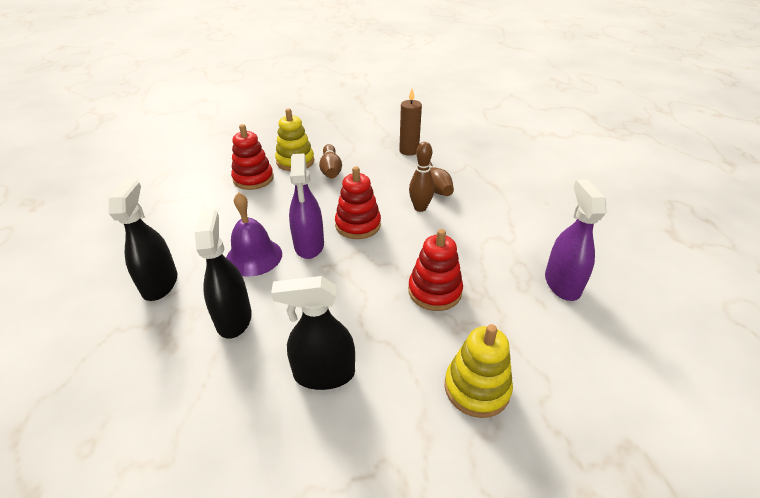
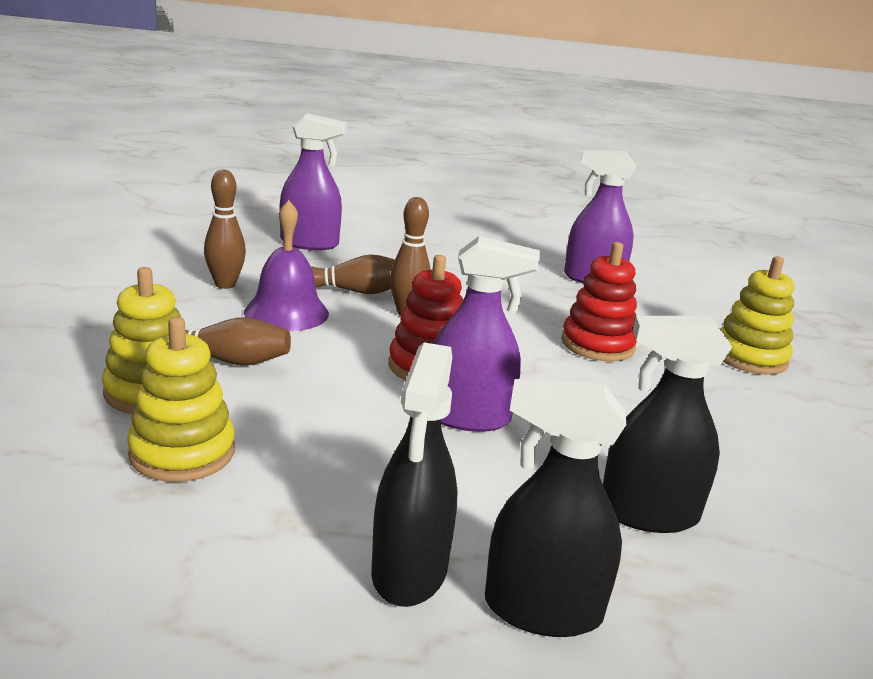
camera: 80 degrees left, 15 degrees down
(253, 179) = (182, 452): red stacking toy -> yellow stacking toy
(254, 257) = (483, 478): purple bell -> purple bell (286, 312)
(324, 374) = (750, 445): black spray bottle -> black spray bottle (409, 571)
(409, 151) = (225, 284): brown candle -> brown bowling pin
(489, 160) = (310, 243): none -> purple spray bottle

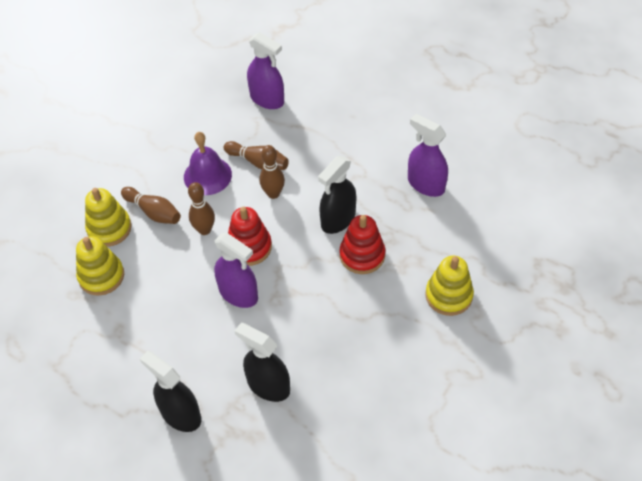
camera: 35 degrees right, 30 degrees up
(225, 284) = (191, 138): brown bowling pin -> brown bowling pin (204, 230)
(409, 571) = (146, 376): black spray bottle -> black spray bottle (338, 219)

